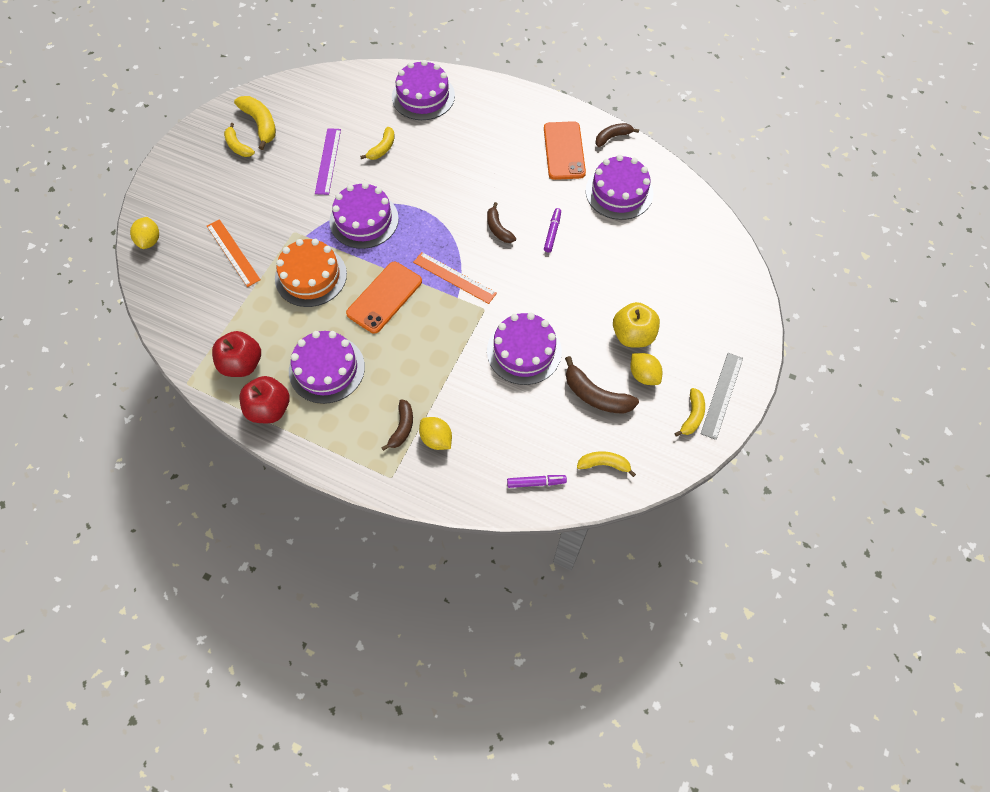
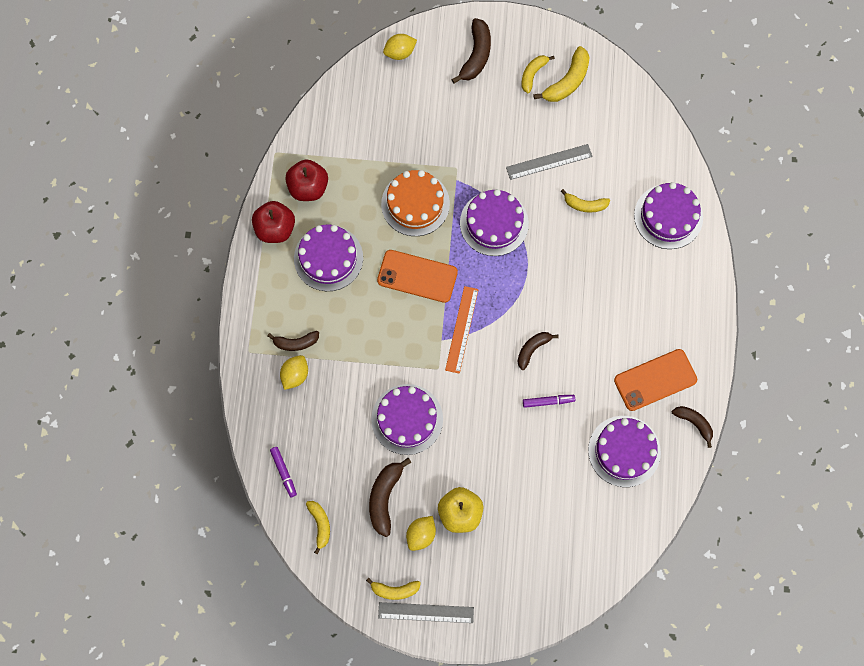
camera: 70 degrees right, 10 degrees up
(192, 182) = (476, 55): none -> brown banana
(233, 252) = (414, 127): orange ruler -> none
(328, 161) = (549, 162): purple ruler -> grey ruler

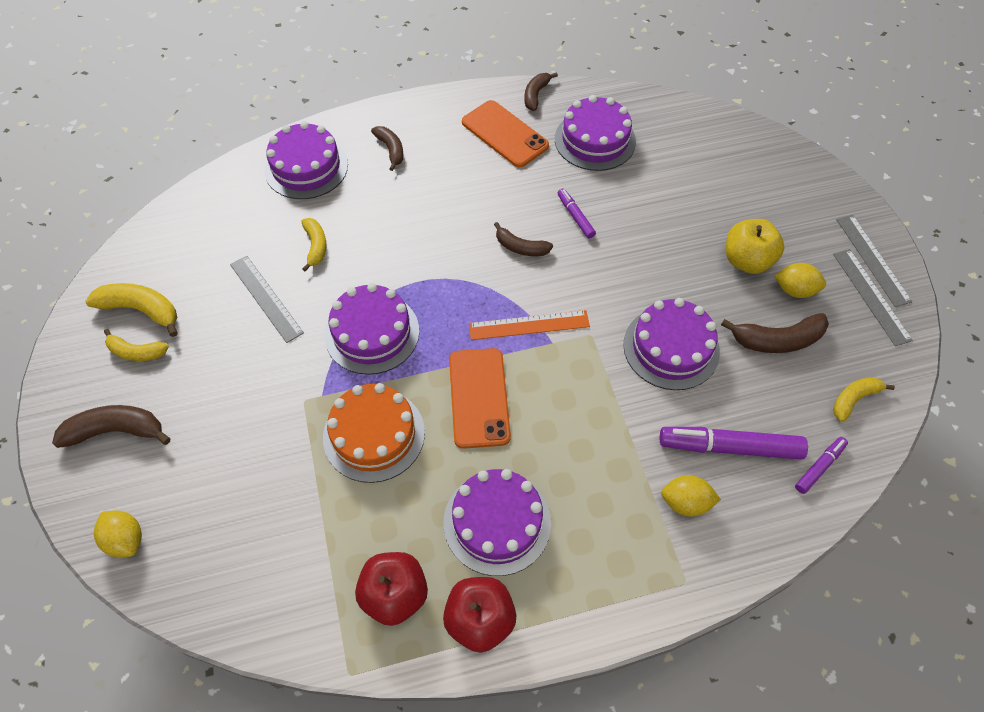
camera: 110 degrees left, 15 degrees down
(295, 343) = (640, 519): brown banana -> brown banana (391, 150)
(320, 421) = (729, 447): none -> purple marker
(394, 590) = (871, 296): yellow banana -> grey ruler

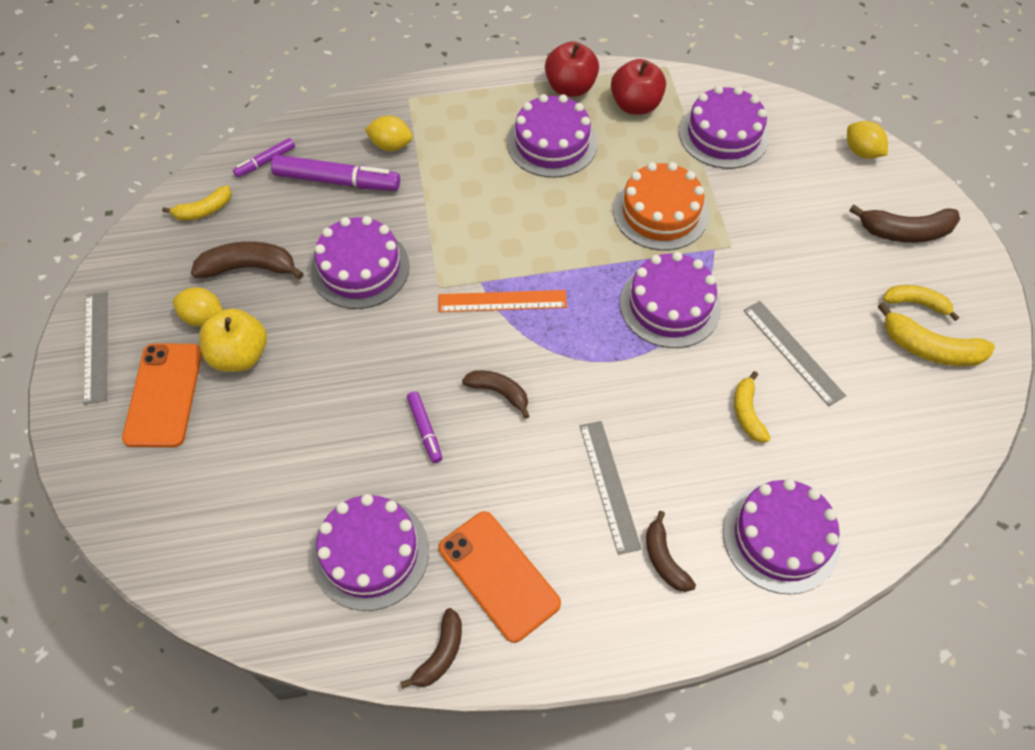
camera: 175 degrees left, 0 degrees up
(288, 553) = (723, 135): none -> purple cake
(478, 397) = (561, 236): orange phone -> orange phone (164, 395)
(871, 296) = (125, 305): grey ruler -> grey ruler (609, 485)

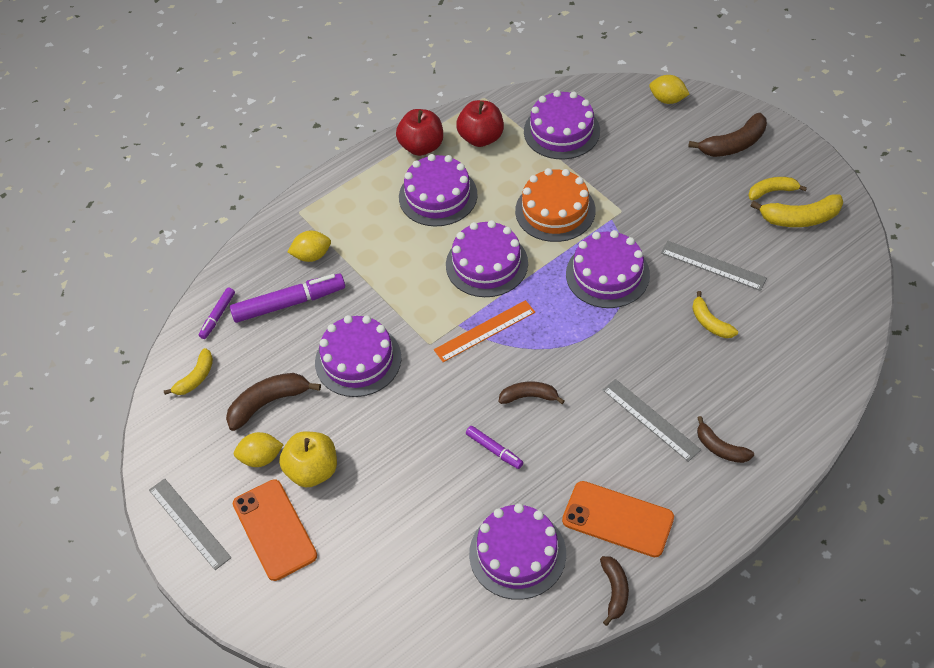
camera: 25 degrees left, 5 degrees down
(781, 537) = (785, 393): purple cake -> purple cake (486, 264)

